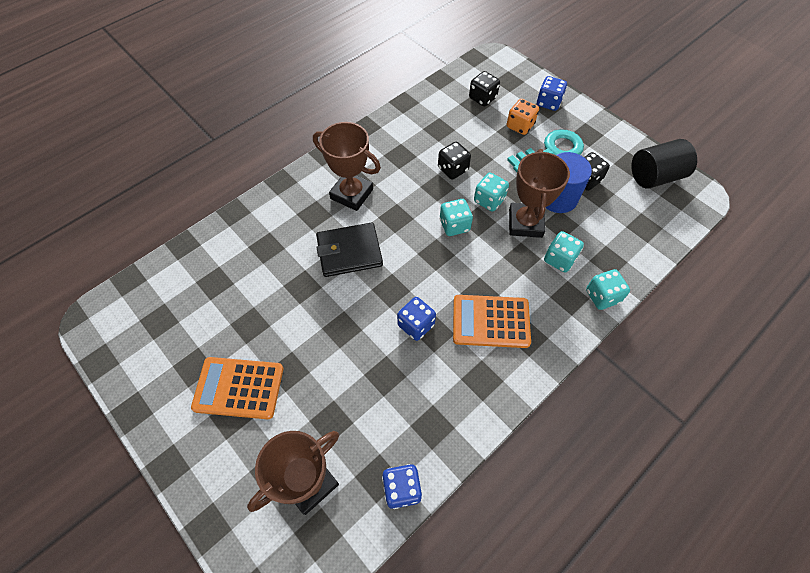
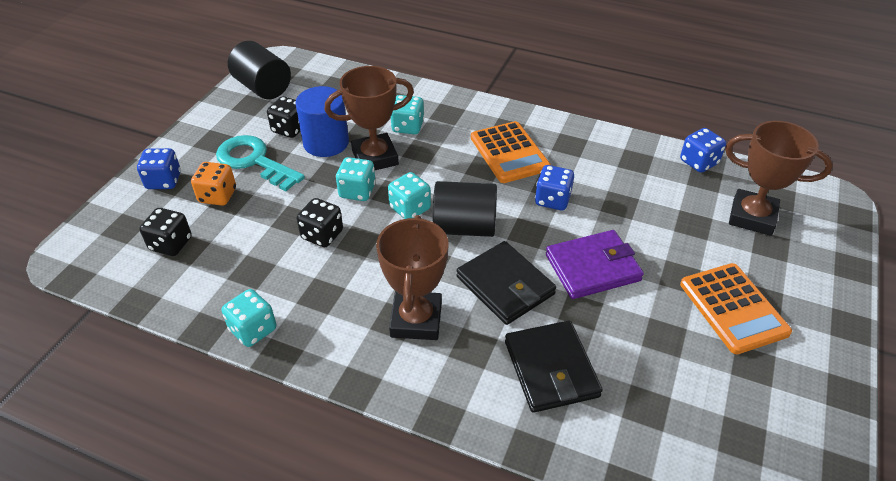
camera: 115 degrees left, 15 degrees down
(272, 246) = (551, 369): none -> black wallet
(332, 314) = (592, 267): none -> purple wallet
(417, 251) = (464, 227): none -> black cylinder
(602, 296) = (433, 96): turquoise dice -> turquoise dice (253, 330)

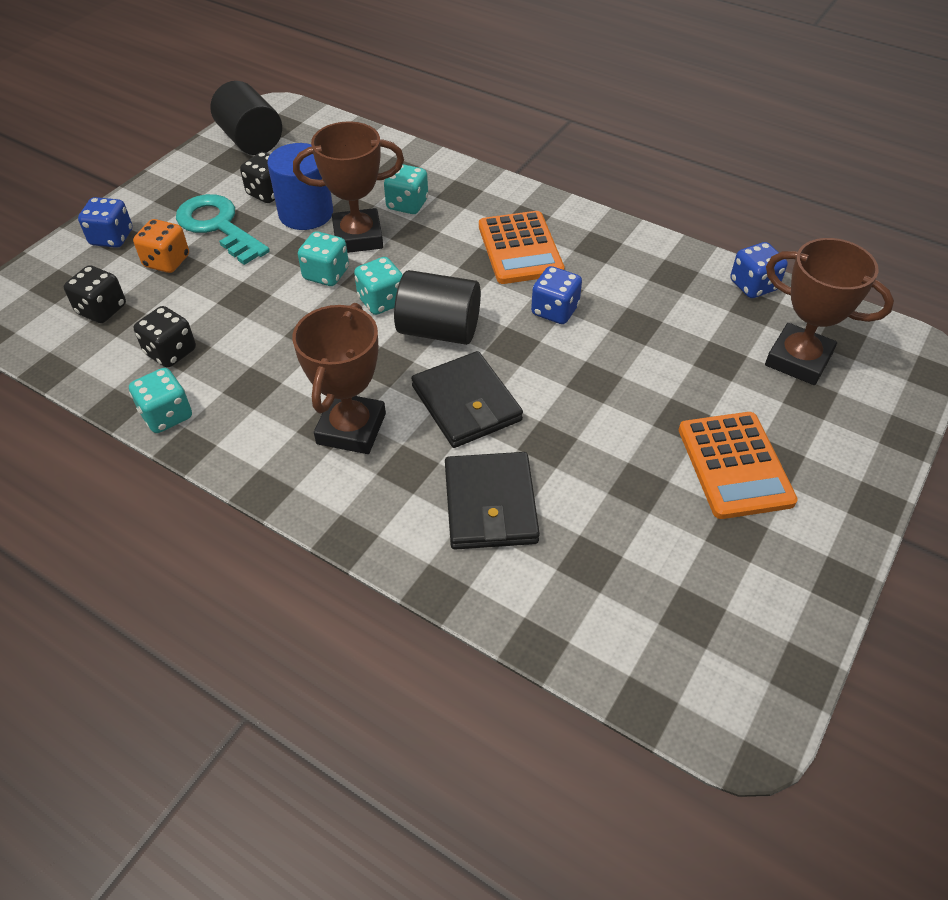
camera: 10 degrees right, 5 degrees up
(322, 235) = (272, 319): black dice -> black dice (171, 352)
(592, 267) = (577, 396): purple wallet -> none

